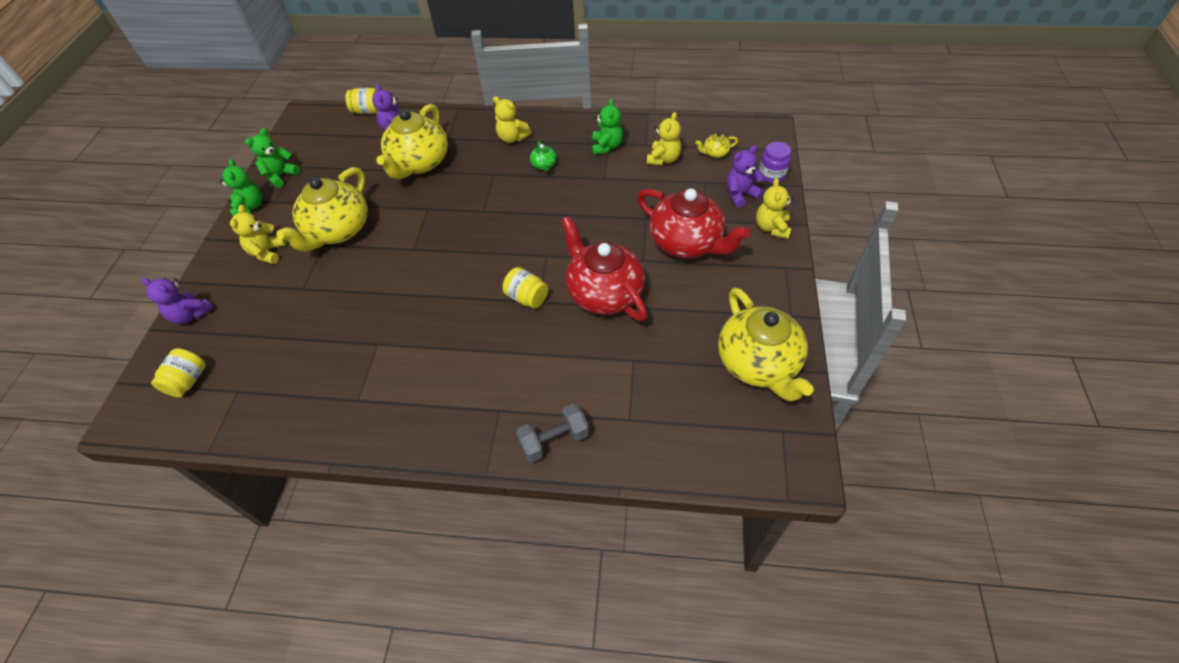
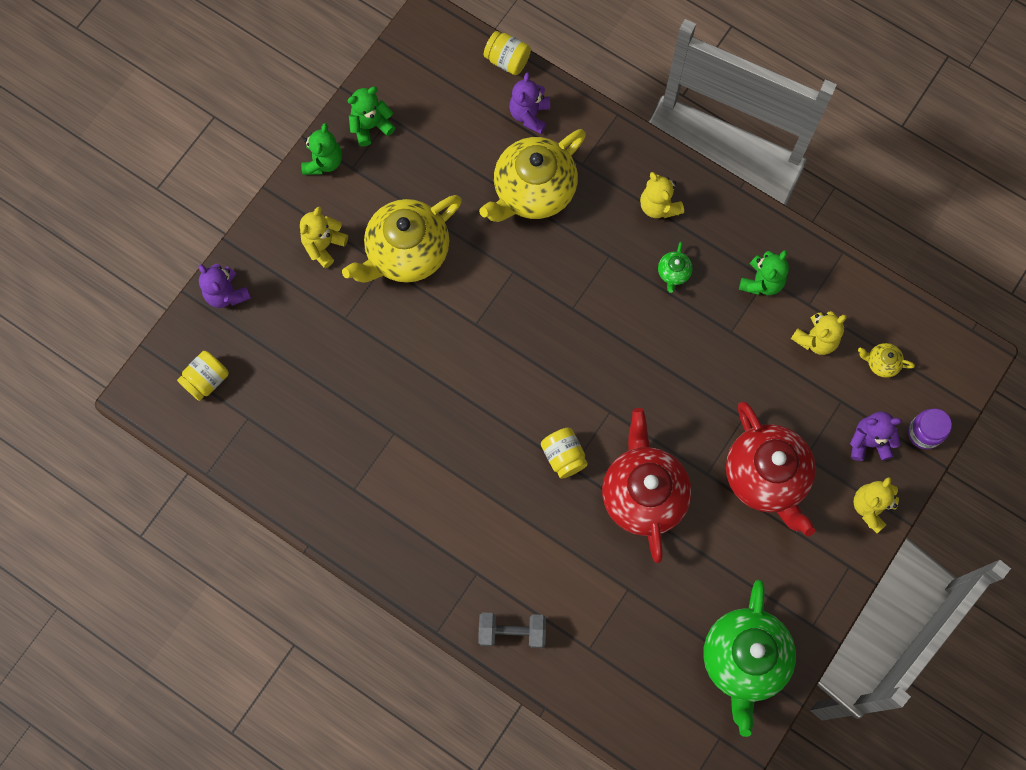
camera: 25 degrees right, 20 degrees up
(758, 364) = (744, 659): yellow teapot -> green teapot

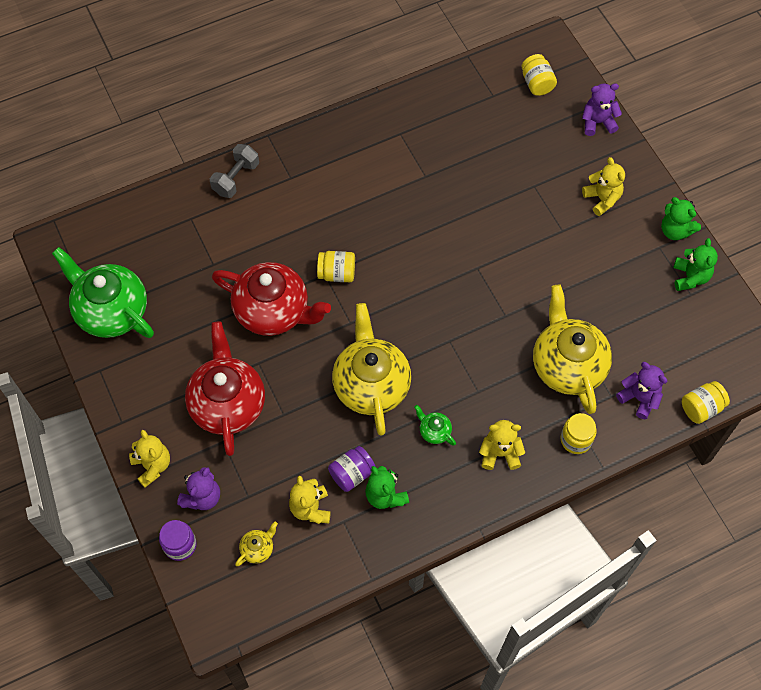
camera: 120 degrees right, 10 degrees down
(406, 252) = (564, 250): yellow teapot -> yellow teapot (371, 384)
(605, 149) = (576, 440): none -> yellow jar
(760, 322) = (352, 474): none -> purple jar
(766, 476) = (228, 403): red teapot -> red teapot turned 75 degrees clockwise

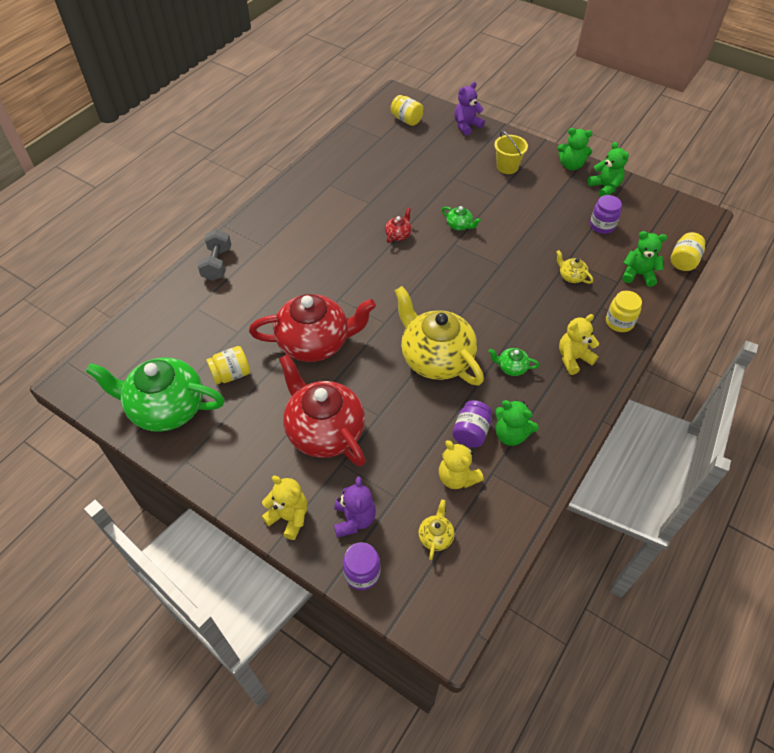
camera: 30 degrees left, 10 degrees down
(337, 273) = (349, 293): yellow jar -> yellow jar (231, 374)
(428, 229) = (398, 235): none -> red teapot
(497, 248) = (459, 225): none -> green teapot
(567, 365) = (571, 276): yellow teapot -> yellow teapot, size x0.41
(602, 199) = (507, 167): yellow teddy bear -> yellow bucket
(639, 398) = (638, 274): purple teddy bear -> green teddy bear
(648, 323) = (602, 226): none -> purple jar

